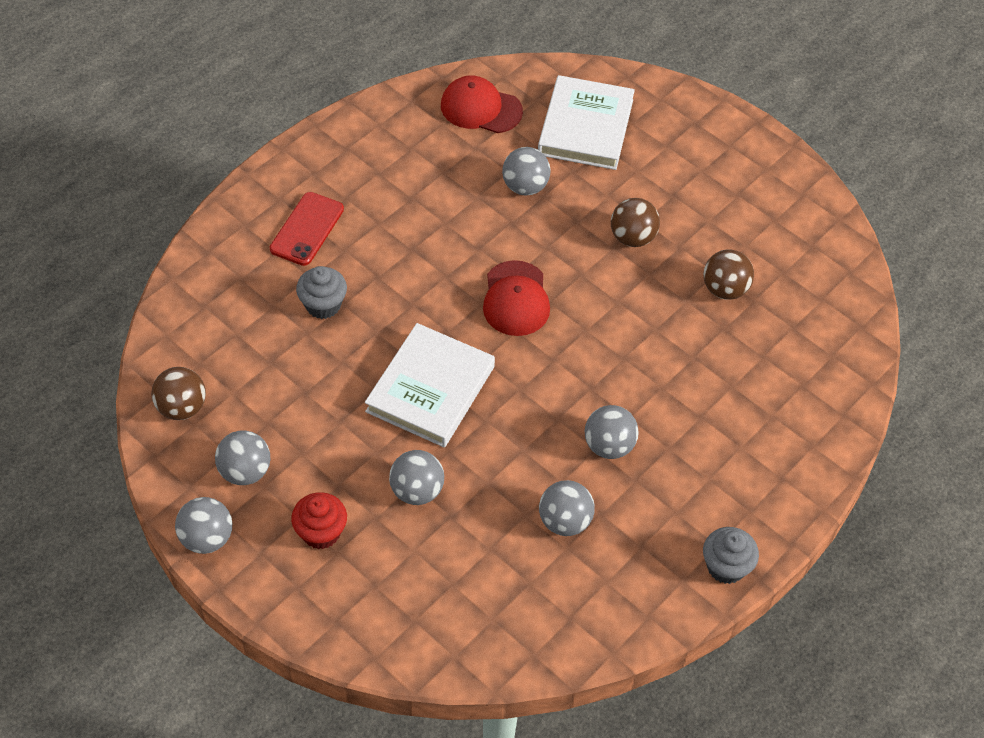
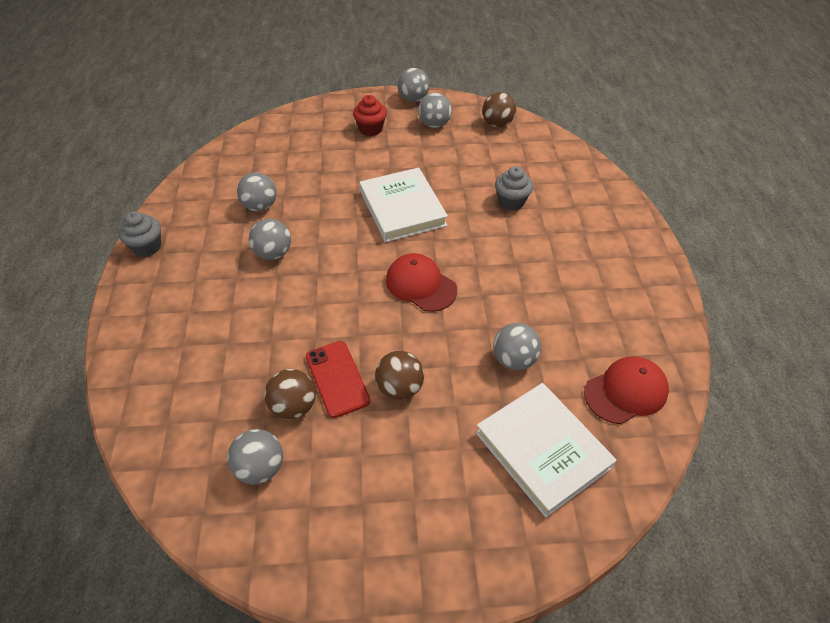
camera: 135 degrees right, 5 degrees down
(307, 229) = (581, 227): red phone -> red phone (337, 378)
(417, 490) = (349, 168): grey ball -> grey ball (260, 468)

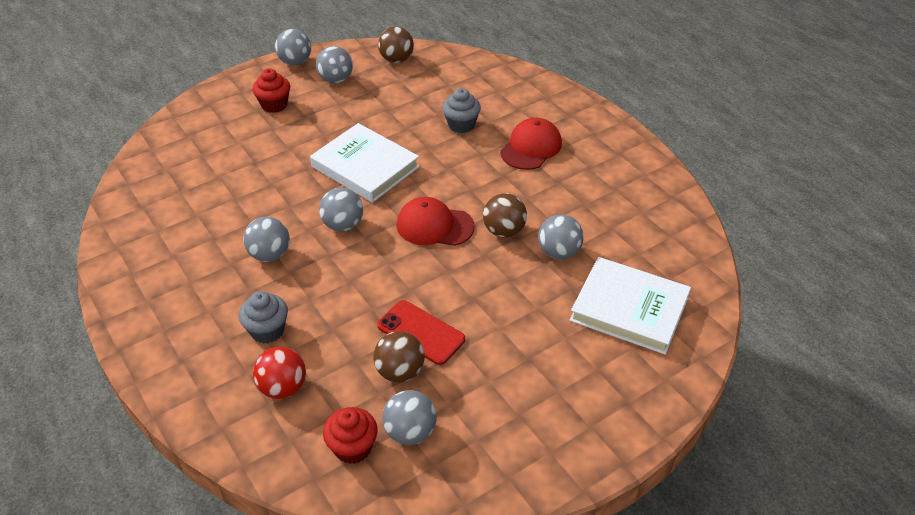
camera: 30 degrees left, 5 degrees down
(147, 247) = (125, 301): grey cupcake -> grey cupcake (267, 330)
(197, 373) = (283, 387): none -> red ball
(206, 456) = (352, 447): none -> red cupcake
(260, 206) = (218, 217): grey ball -> grey ball (343, 225)
(400, 388) = (481, 315): brown ball -> brown ball (504, 231)
(626, 391) = (660, 239): red cap -> red cap (531, 147)

